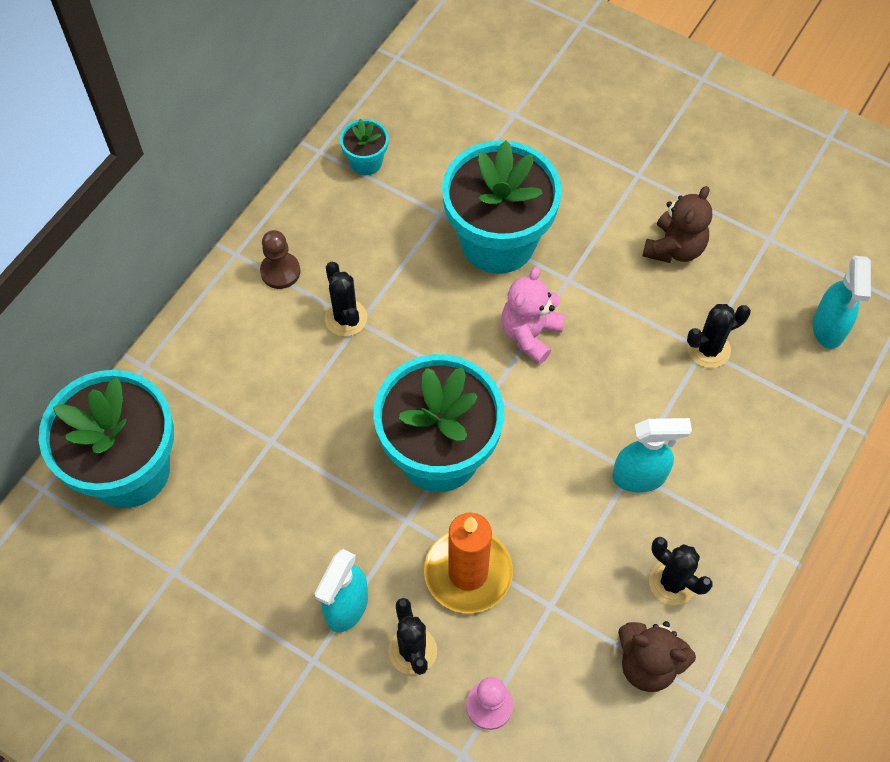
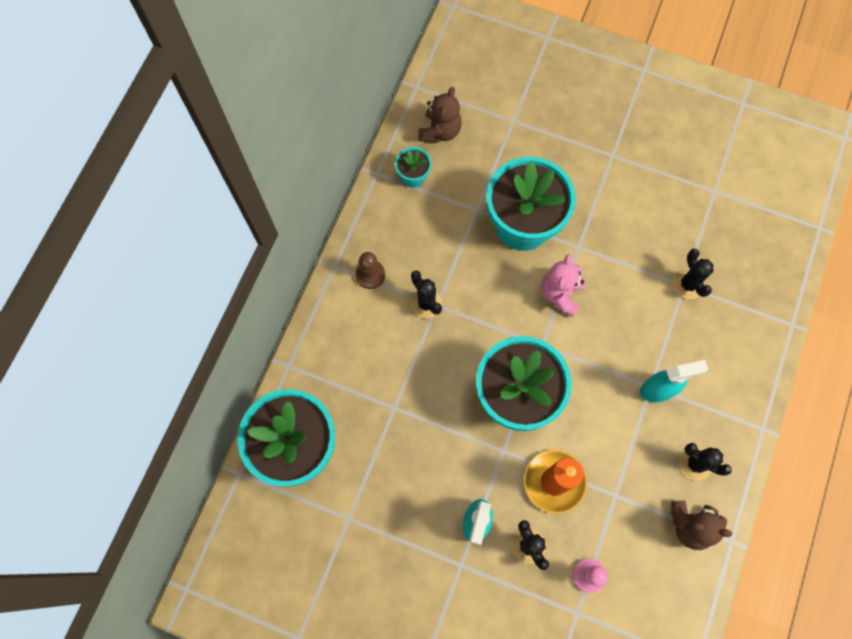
camera: 10 degrees left, 10 degrees up
(674, 248) = (649, 210): brown teddy bear -> brown teddy bear (440, 131)
(708, 349) = (688, 284): black cactus -> black cactus turned 75 degrees counterclockwise
(828, 328) = (768, 254): turquoise spray bottle -> none

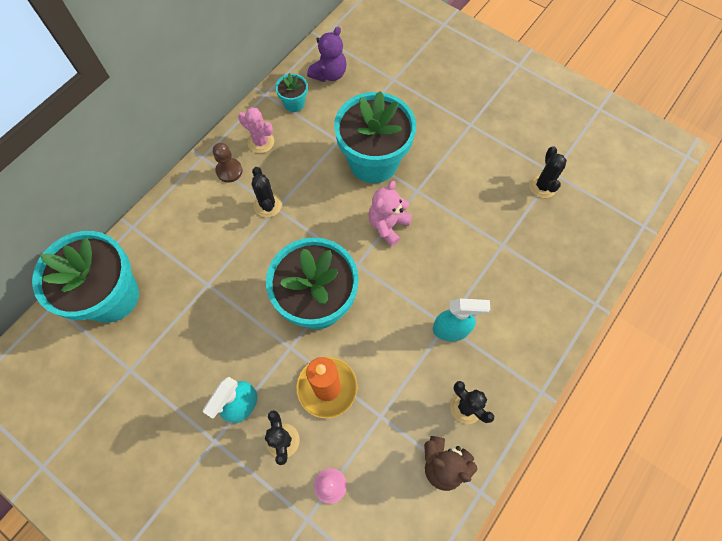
camera: 15 degrees right, 5 degrees down
(392, 232) = (261, 142): none -> pink cactus
(440, 131) = (329, 74): brown teddy bear -> purple teddy bear
(688, 284) = (506, 245): black cactus -> black cactus (542, 186)

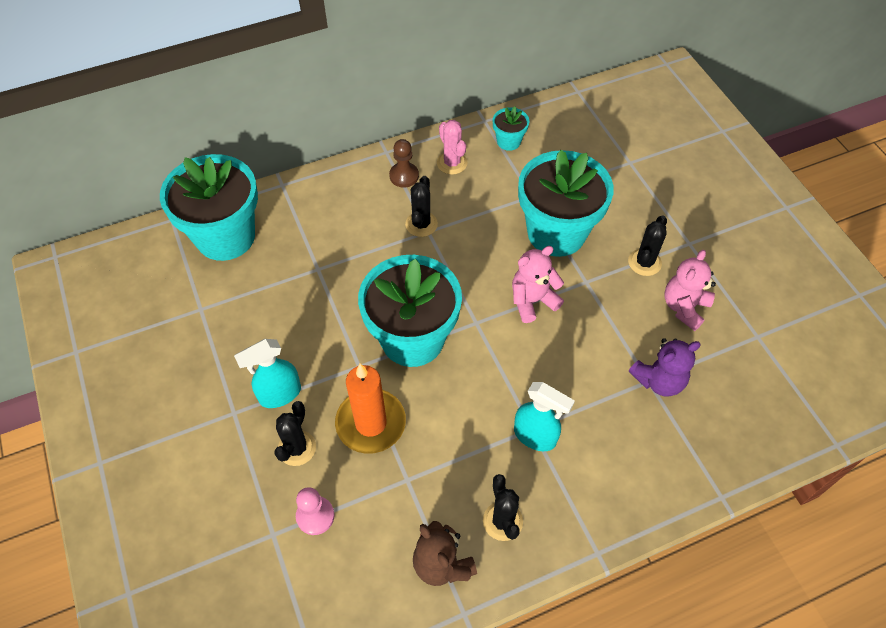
camera: 30 degrees right, 10 degrees down
(329, 74) = (563, 129): purple teddy bear -> purple teddy bear (659, 380)
(494, 176) = (684, 307): none -> pink teddy bear
(542, 186) = (735, 343): black cactus -> black cactus (644, 262)

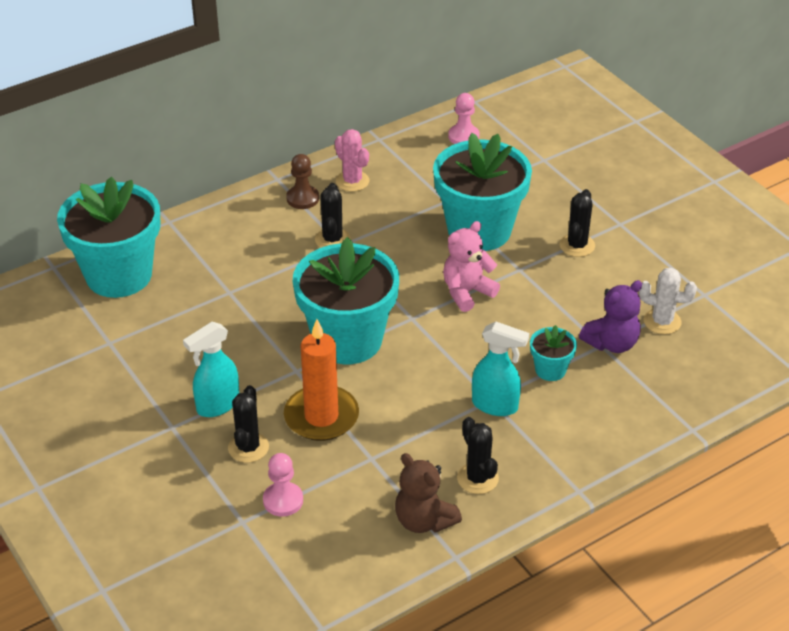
camera: 10 degrees left, 15 degrees down
(508, 141) = (409, 155): turquoise flower pot -> turquoise flower pot (550, 370)
(561, 128) = (463, 136): none -> pink pawn
(684, 307) = (625, 279): pink teddy bear -> none
(711, 362) = (662, 321): none -> white cactus

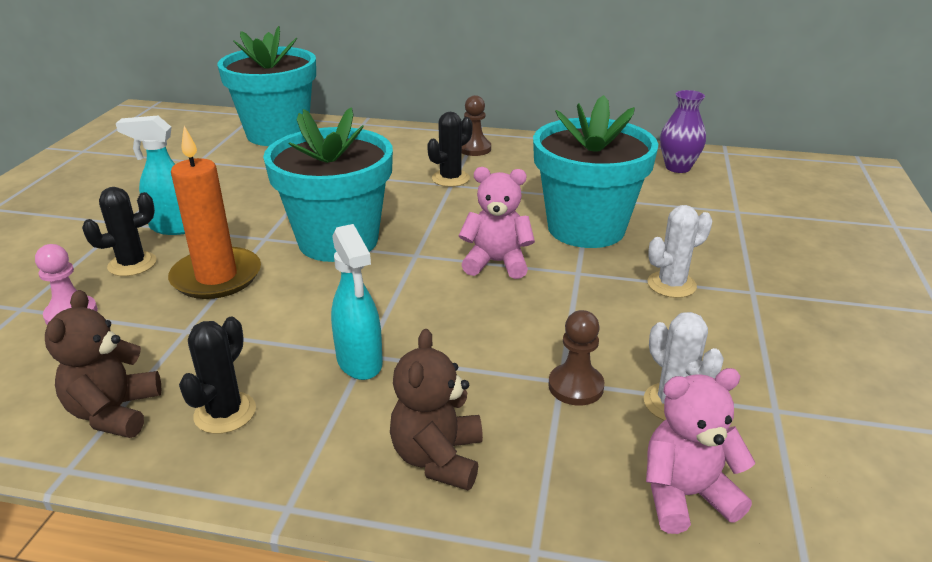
camera: 45 degrees right, 10 degrees down
(352, 181) = (531, 155): pink cactus -> none
(463, 136) = (678, 167): pink pawn -> purple vase
(550, 370) = (467, 368): turquoise flower pot -> none
(577, 245) = (671, 285): black cactus -> white cactus
(604, 423) = (438, 458): none -> brown teddy bear
(611, 343) = (575, 386): purple teddy bear -> brown pawn
(716, 364) = (685, 495): none -> pink teddy bear

